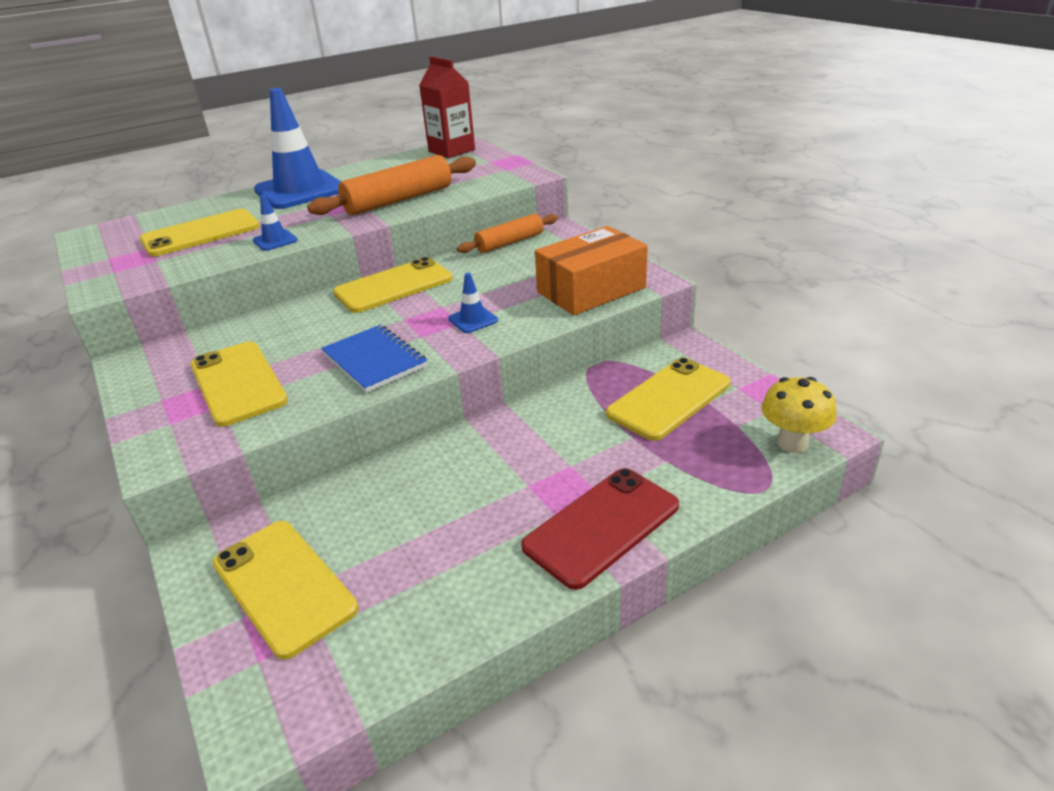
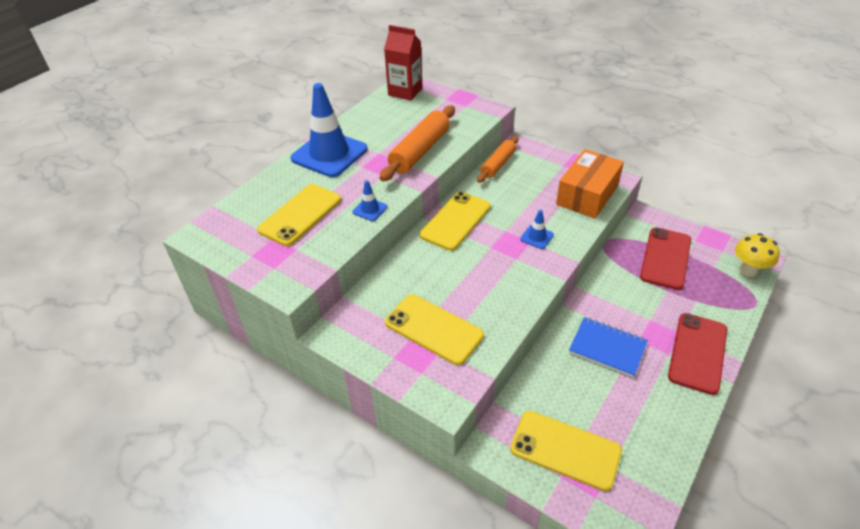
camera: 25 degrees left, 10 degrees up
(374, 360) = (506, 286): blue notebook -> blue notebook (607, 348)
(669, 399) = (665, 258): yellow phone -> red phone

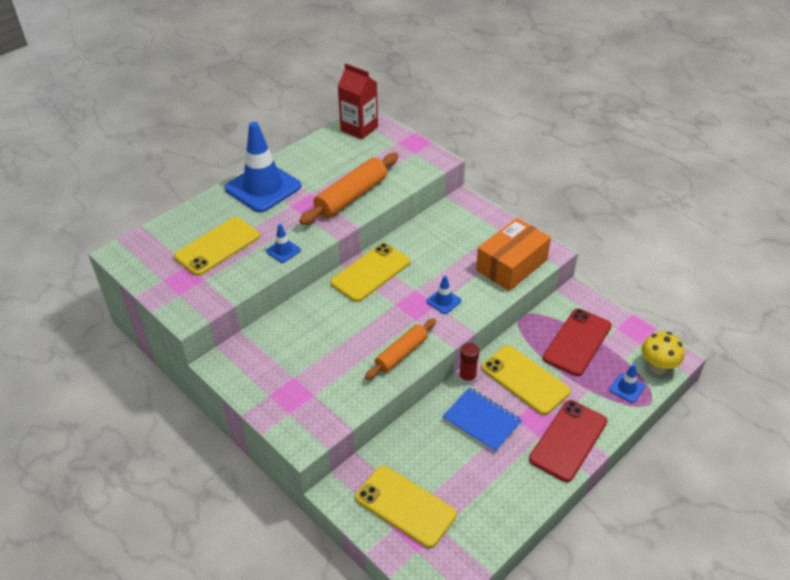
camera: 10 degrees right, 0 degrees up
(434, 329) = (313, 375): yellow phone -> yellow phone (525, 380)
(498, 164) = (434, 219): orange rolling pin -> orange rolling pin (401, 354)
(577, 308) = (467, 378): none -> red glue stick
(729, 293) = (626, 388): none -> blue traffic cone

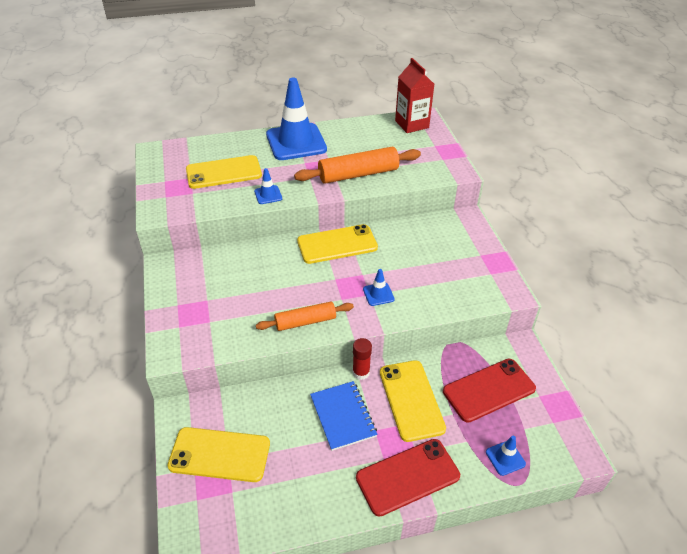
camera: 30 degrees right, 0 degrees up
(405, 506) = (219, 454): yellow phone -> yellow phone turned 60 degrees counterclockwise
(511, 265) = (465, 290): orange box -> none
(657, 368) = (553, 454): yellow mushroom -> none

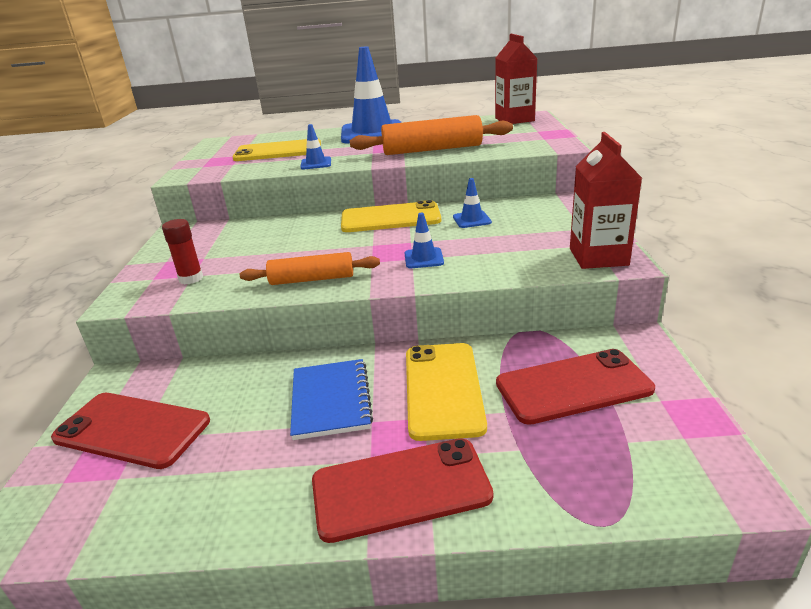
camera: 15 degrees right, 15 degrees down
(219, 454) = (132, 429): yellow phone -> red phone
(361, 372) = (380, 354): red glue stick -> red glue stick (191, 278)
(496, 288) = (598, 257): none -> red carton
(505, 458) = (584, 480): blue traffic cone -> blue traffic cone (472, 220)

